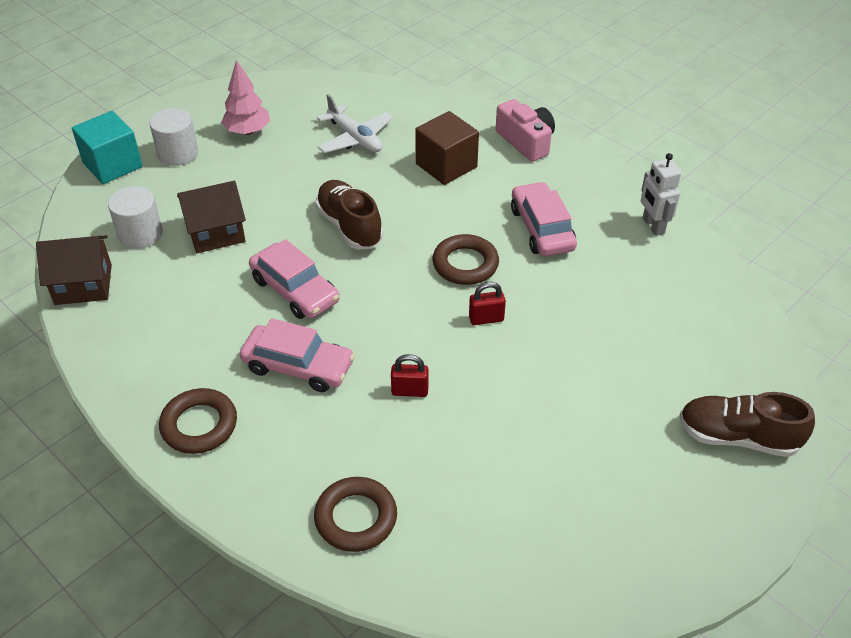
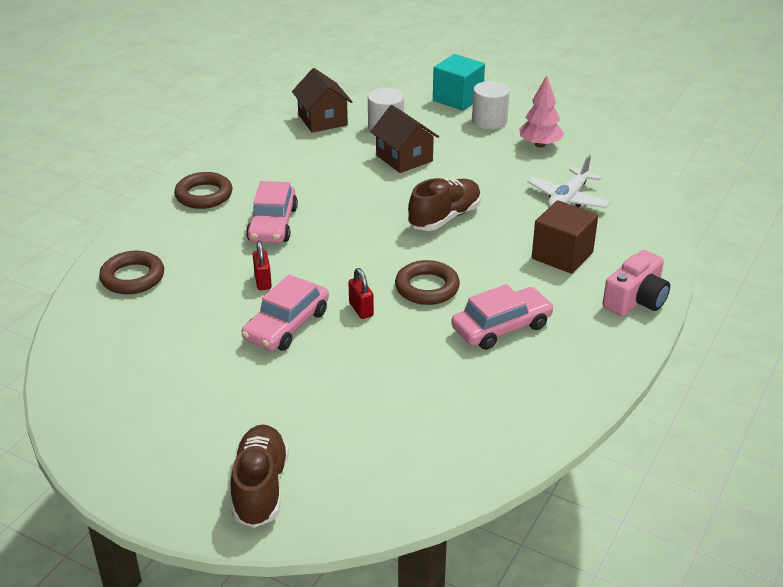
camera: 75 degrees right, 10 degrees down
(295, 290) = (354, 206): pink car -> pink car (286, 325)
(653, 226) = (549, 405): white robot -> none

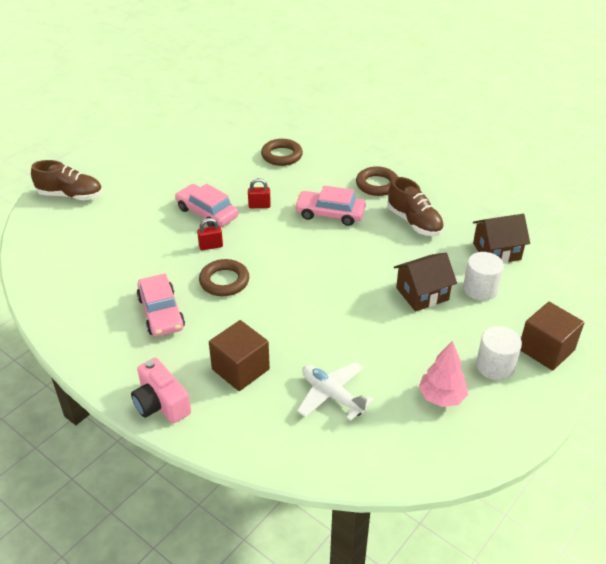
camera: 100 degrees right, 5 degrees up
(445, 218) = (318, 305): brown shoe -> brown shoe (414, 222)
(457, 99) = (546, 349): turquoise cube -> brown cube

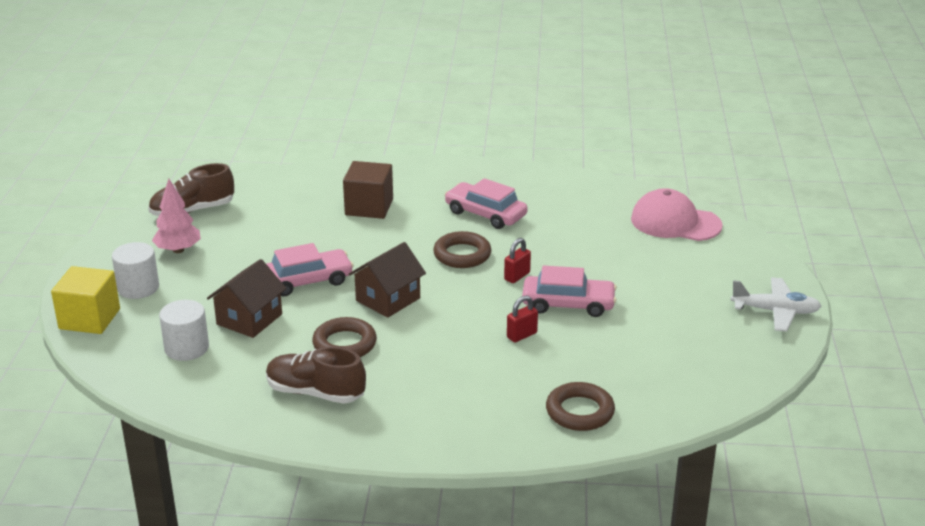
camera: 145 degrees right, 10 degrees down
(51, 240) = (675, 222): none -> pink cap
(70, 195) = (735, 262): brown shoe -> brown shoe (192, 211)
(161, 403) = (406, 171): pink camera -> none
(330, 214) = (428, 360): pink car -> pink car (307, 281)
(332, 395) = (275, 219): white plane -> white plane (775, 311)
(377, 185) = (407, 424): brown ring -> brown ring (344, 344)
(496, 251) = (187, 398): brown house -> brown house (388, 299)
(546, 349) = (89, 319): brown cube -> yellow cube

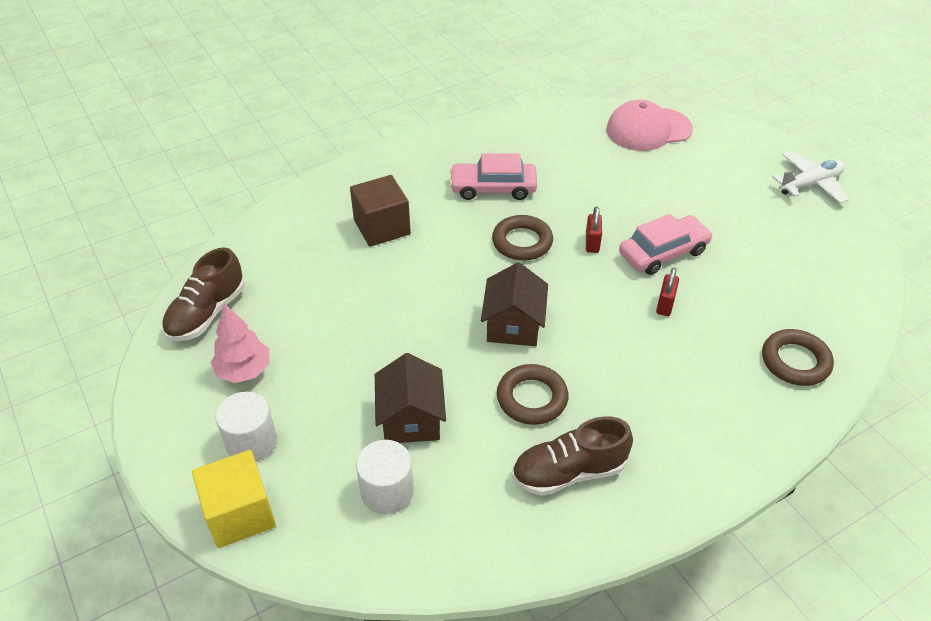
camera: 35 degrees left, 15 degrees up
(307, 281) = (417, 342): pink car -> none

